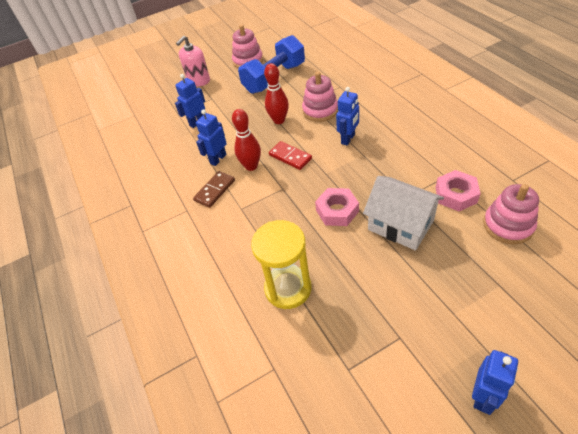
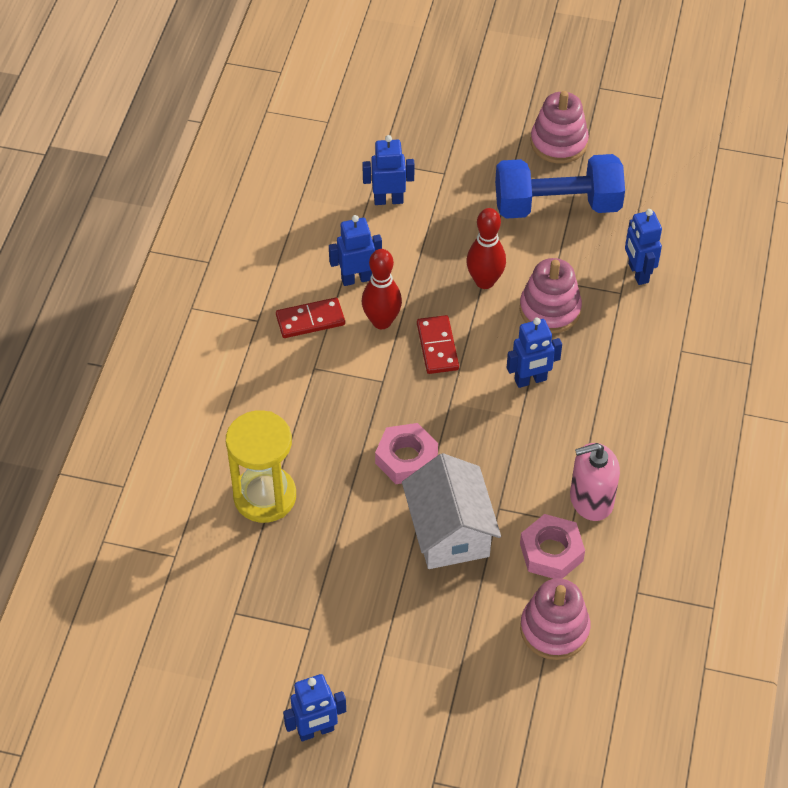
camera: 35 degrees right, 5 degrees up
(198, 81) = (459, 125): pink soap dispenser -> pink soap dispenser (591, 500)
(214, 190) = (310, 320): brown domino -> red domino
(337, 77) = (638, 273): none -> blue robot

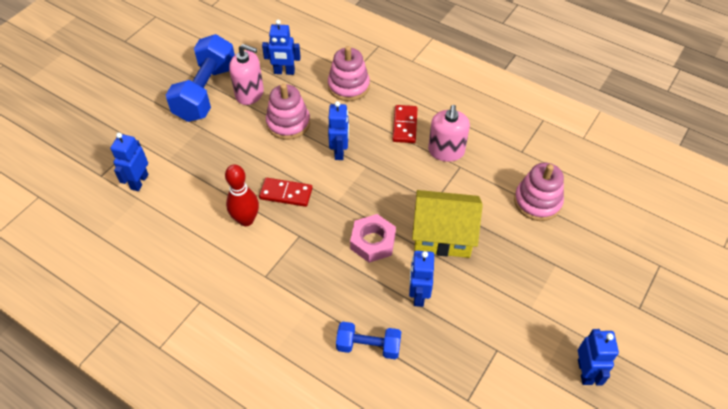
camera: 70 degrees left, 0 degrees up
(265, 496) = (368, 346): yellow hourglass -> blue dumbbell
(310, 320) = (219, 265): red domino -> red domino (404, 125)
(356, 278) = (198, 223): blue robot -> blue robot (418, 295)
(449, 531) = (443, 235): white house -> yellow house
(484, 281) = (245, 150): red bowling pin -> none
(551, 552) = (478, 184): pink nut -> none
(558, 142) = (155, 74): pink stacking toy -> pink stacking toy (348, 86)
(579, 250) = (249, 93): none -> pink soap dispenser

